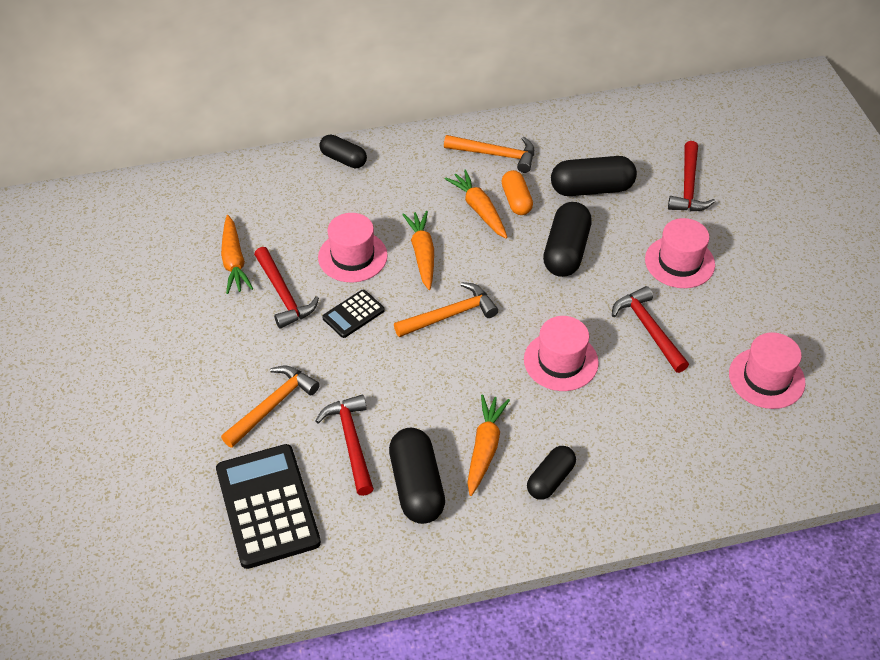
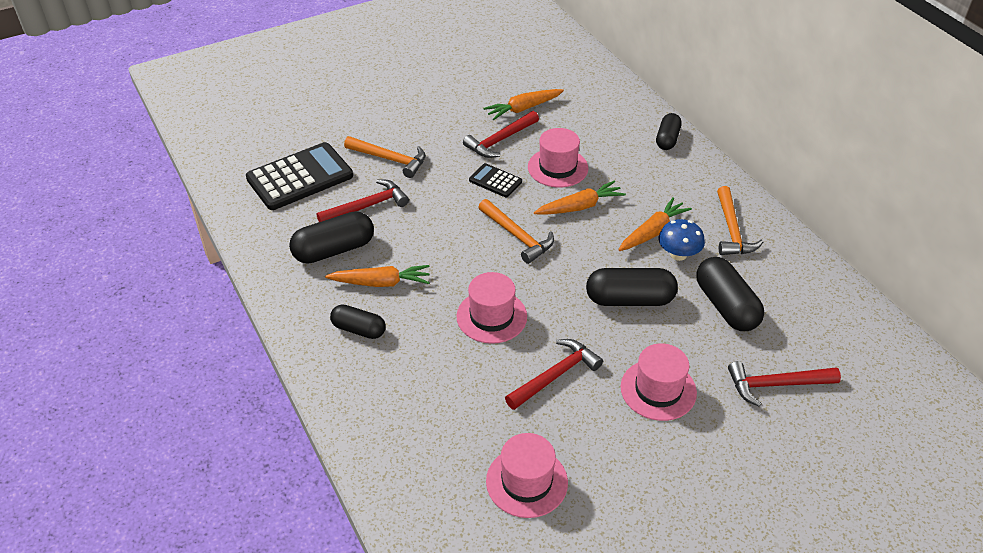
camera: 75 degrees right, 5 degrees down
(516, 200) = (678, 254): orange capsule -> blue mushroom

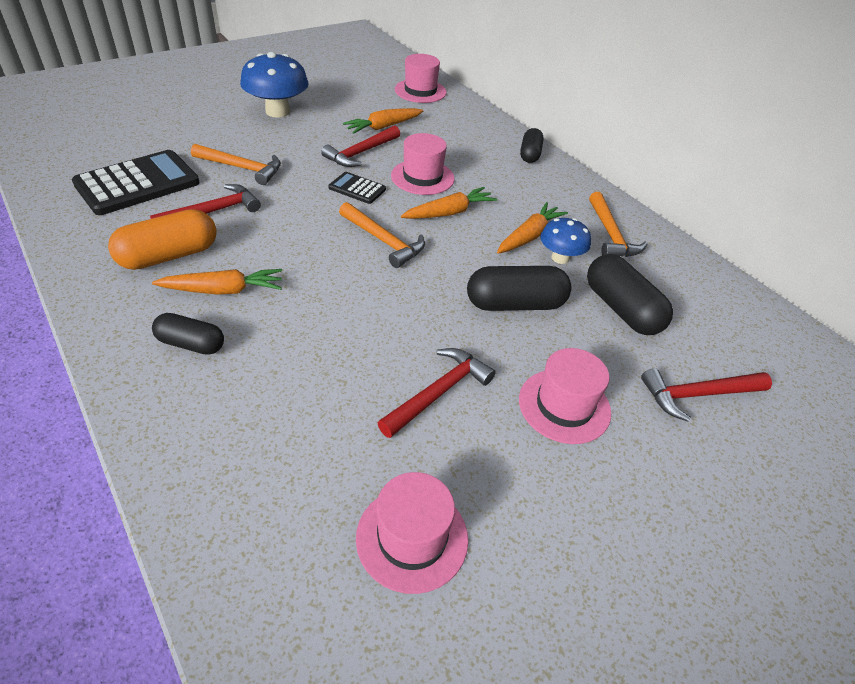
camera: 10 degrees left, 0 degrees up
(334, 250) = (169, 256): black capsule -> orange capsule
(420, 92) = (277, 111): none -> blue mushroom
(491, 316) = (357, 325): pink hat -> pink hat (420, 91)

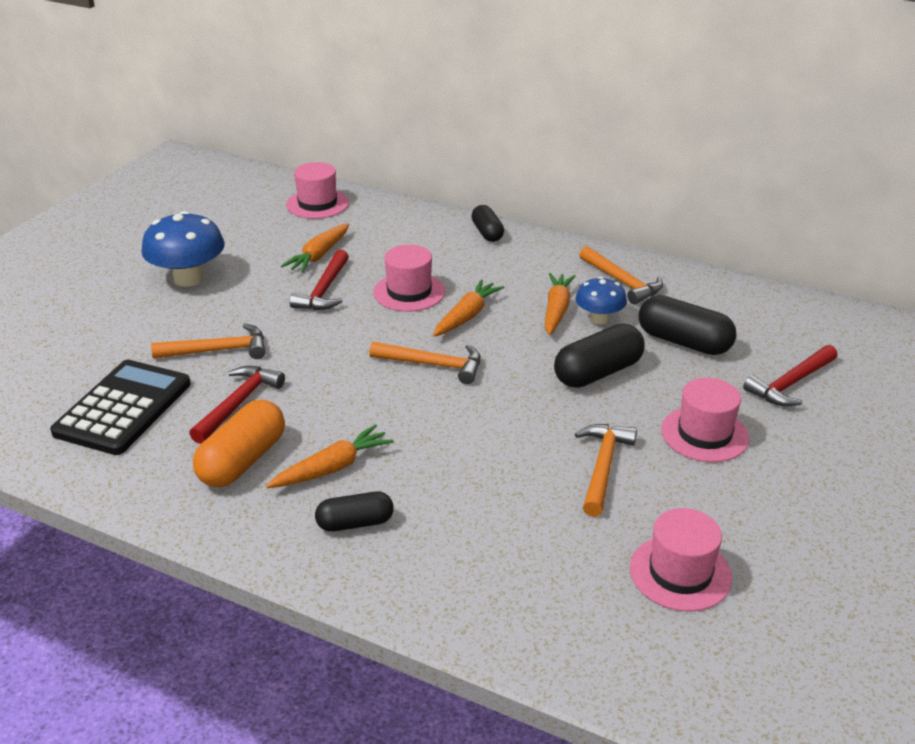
camera: 25 degrees left, 10 degrees down
(357, 188) = (358, 326): black calculator -> none
(438, 392) = (602, 467): red hammer -> orange hammer

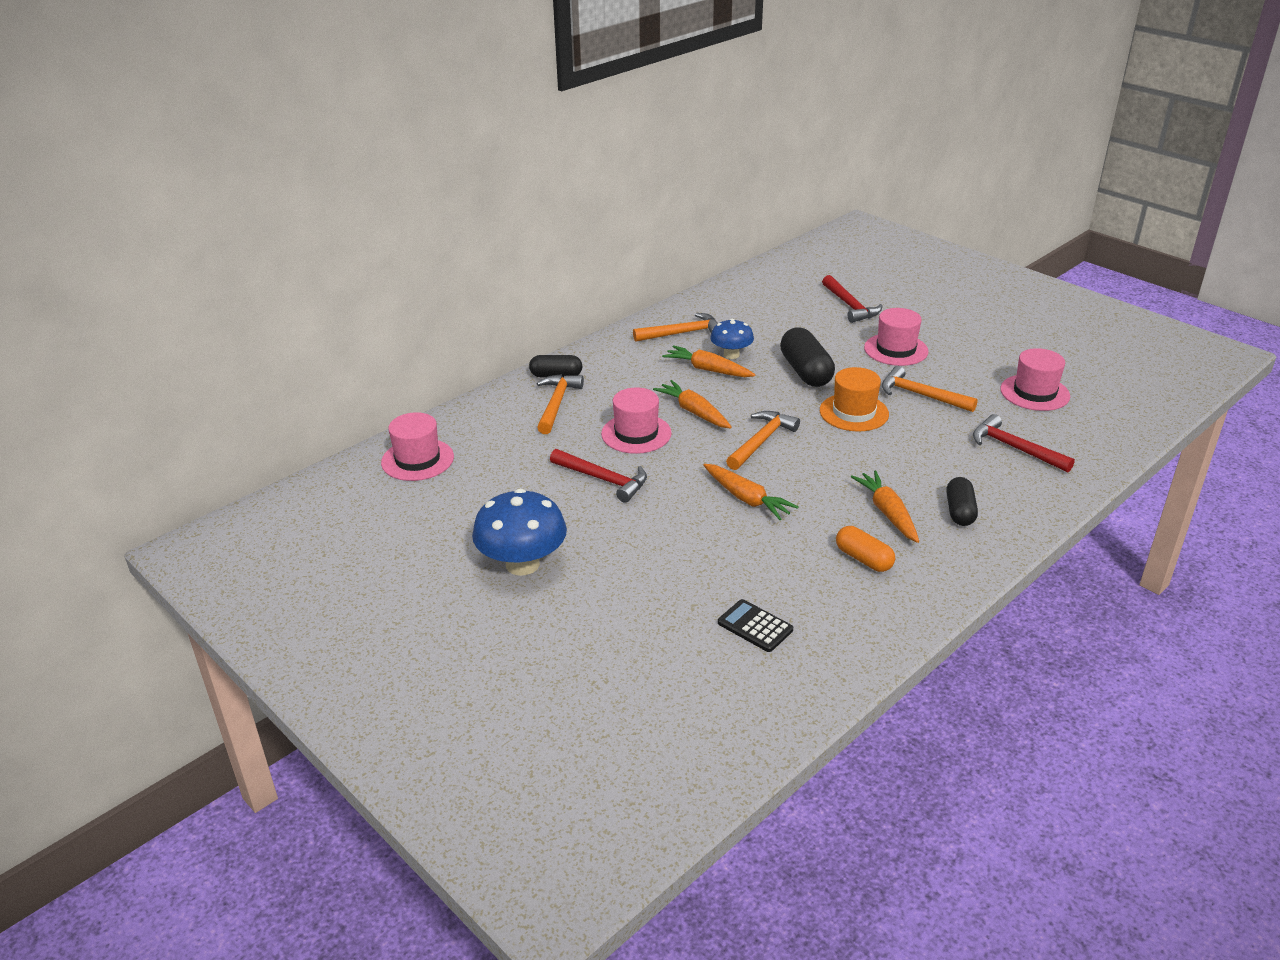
camera: 70 degrees left, 0 degrees up
(123, 408) = (755, 626): black calculator -> black calculator, size x0.50
(218, 350) = (679, 556): orange hammer -> orange hammer (556, 404)
(238, 403) = (776, 553): red hammer -> red hammer (1014, 448)
(243, 460) = (863, 559): orange capsule -> orange capsule, size x0.63
(319, 255) = (532, 473): orange carrot -> orange carrot (747, 499)
(528, 419) = (854, 412): none -> orange hat
(683, 342) = (781, 329): black capsule -> none

